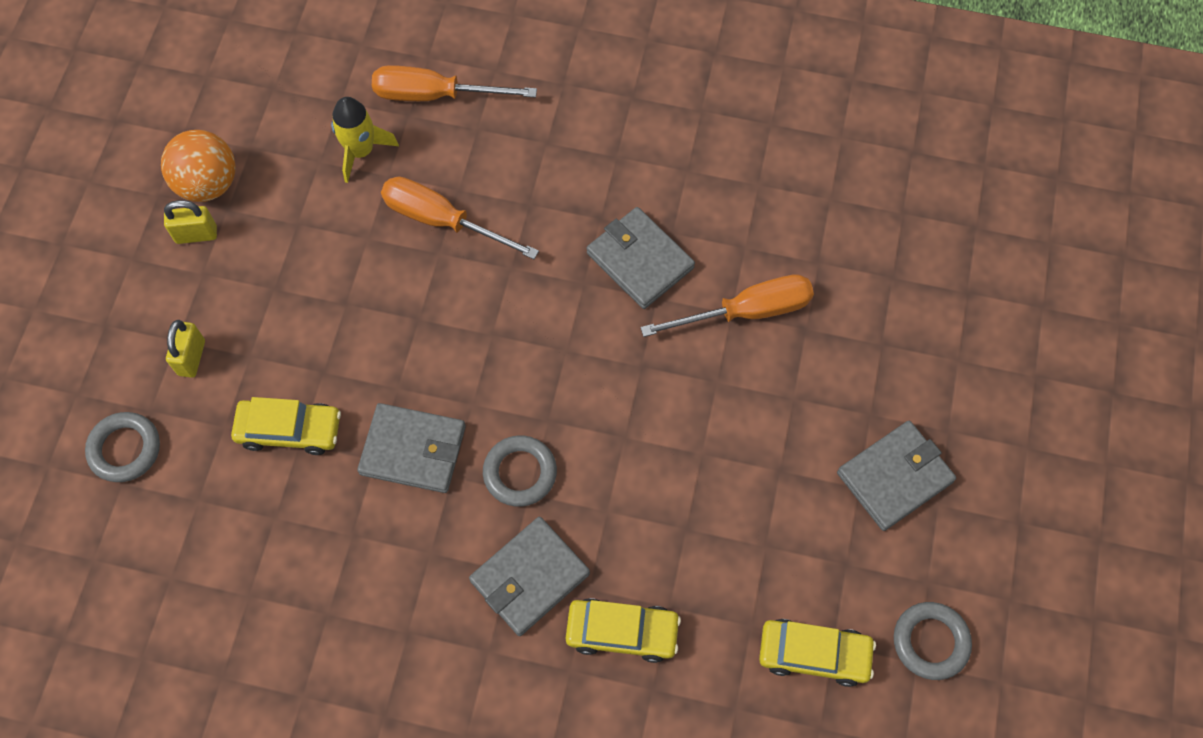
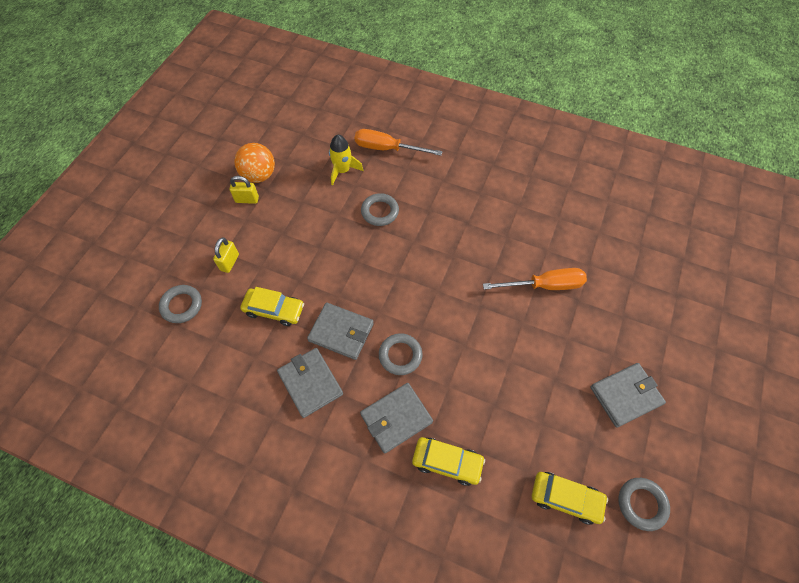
camera: 10 degrees right, 5 degrees down
(442, 220) = (380, 211): orange screwdriver -> grey ring
(640, 260) = (486, 248): grey wallet -> grey wallet (310, 383)

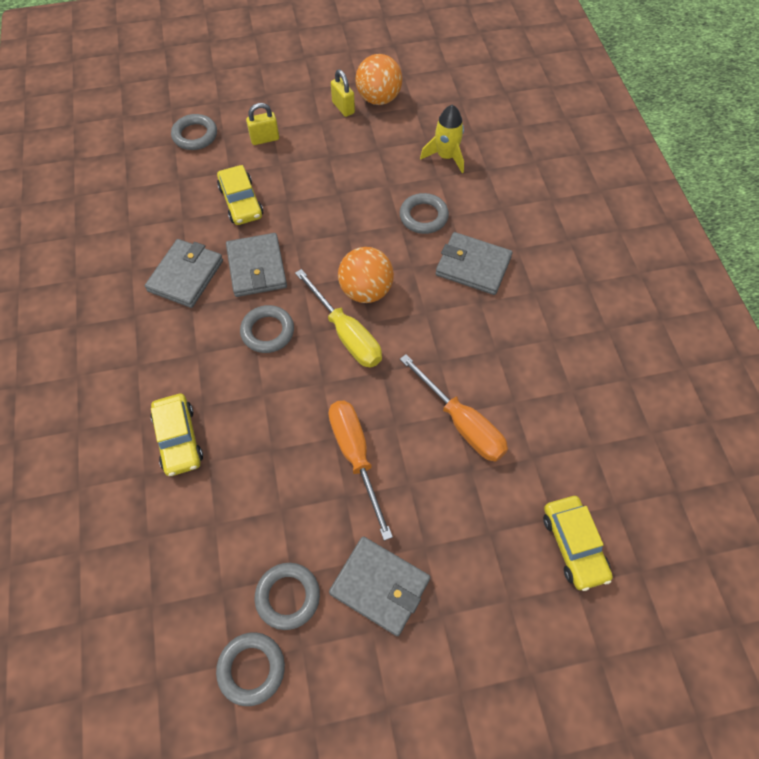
camera: 55 degrees right, 0 degrees up
(387, 149) = (510, 175): orange screwdriver -> orange screwdriver (355, 456)
(396, 418) = (196, 367): grey wallet -> grey wallet (473, 266)
(412, 278) = (366, 291): none -> orange ball
(437, 309) = (346, 334): none -> yellow screwdriver
(566, 498) = (208, 578): yellow car -> yellow car (573, 545)
(604, 454) = (288, 596): none -> grey ring

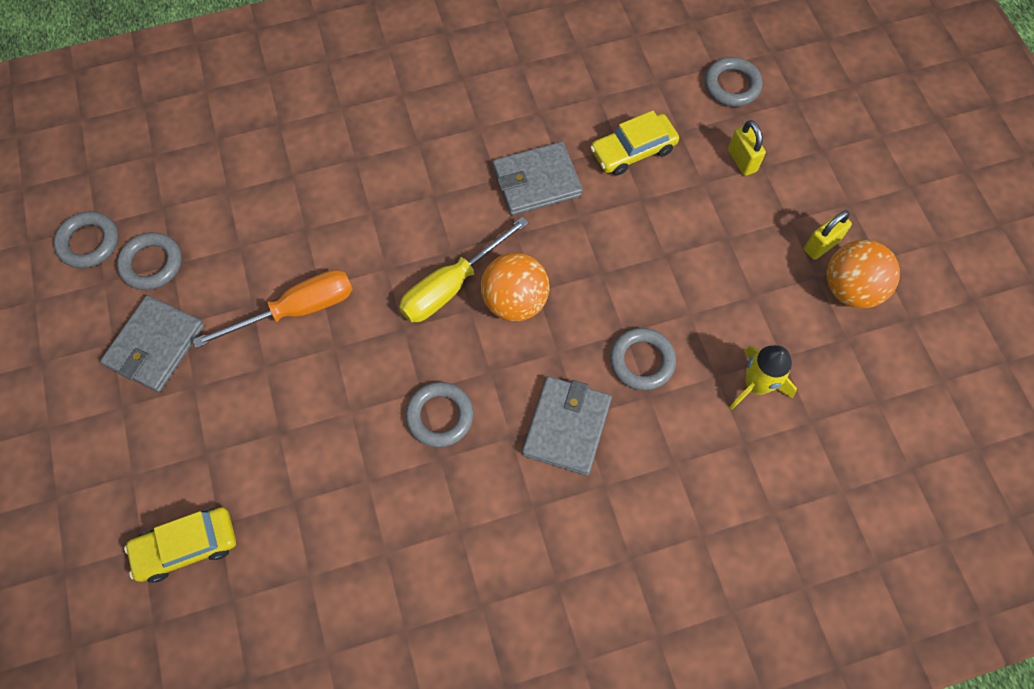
camera: 85 degrees right, 5 degrees up
(178, 439) = (317, 144): yellow car -> none
(185, 275) = (518, 114): grey wallet -> none
(267, 331) = (449, 205): grey ring -> grey ring (440, 416)
(462, 423) = (337, 420): orange screwdriver -> none

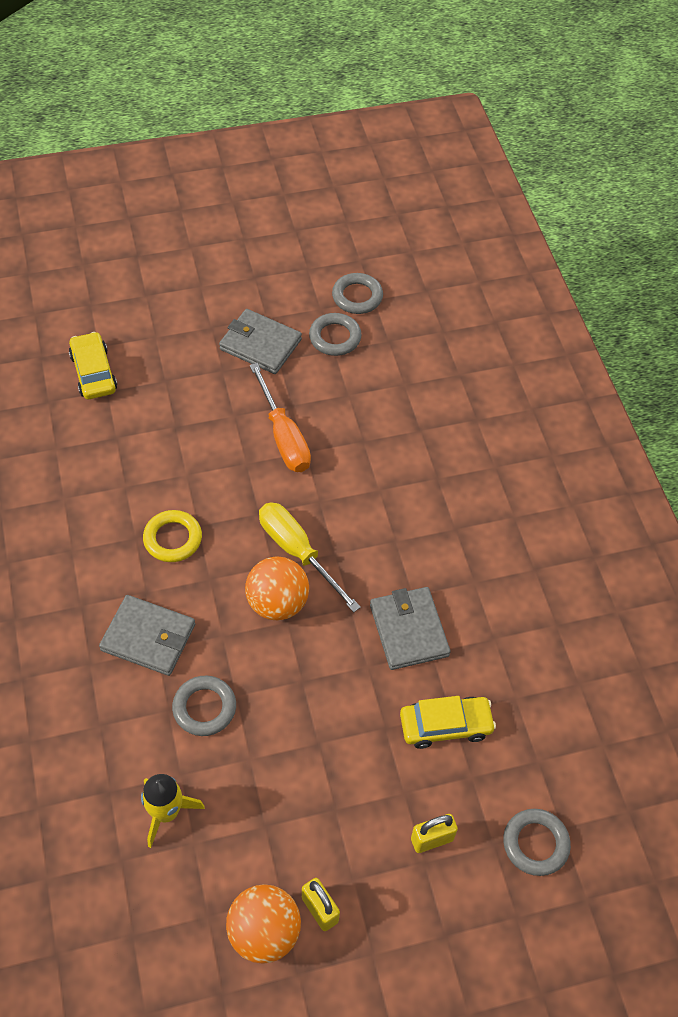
camera: 90 degrees right, 10 degrees down
(440, 416) = (173, 539): grey ring -> yellow ring
(633, 150) = (445, 725): yellow car -> yellow car turned 105 degrees clockwise

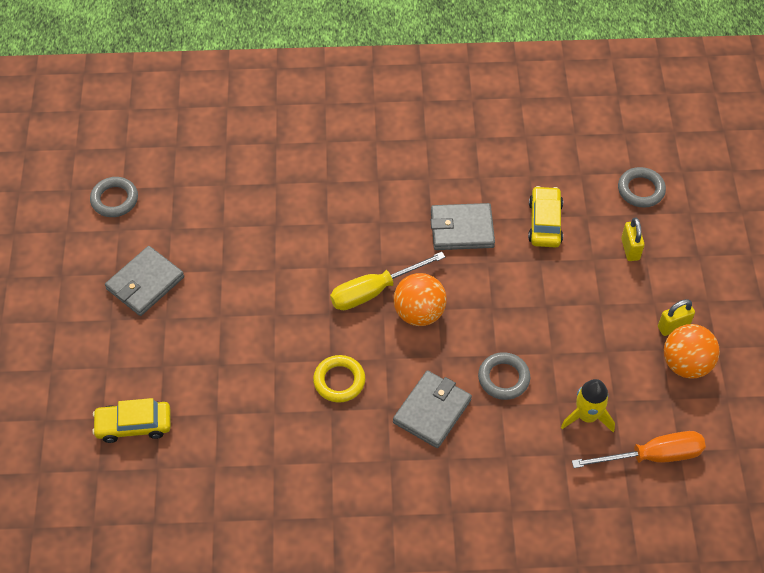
camera: 75 degrees left, 0 degrees up
(283, 436) = (254, 282): orange screwdriver -> orange screwdriver (652, 456)
(335, 337) = (156, 225): grey ring -> none

